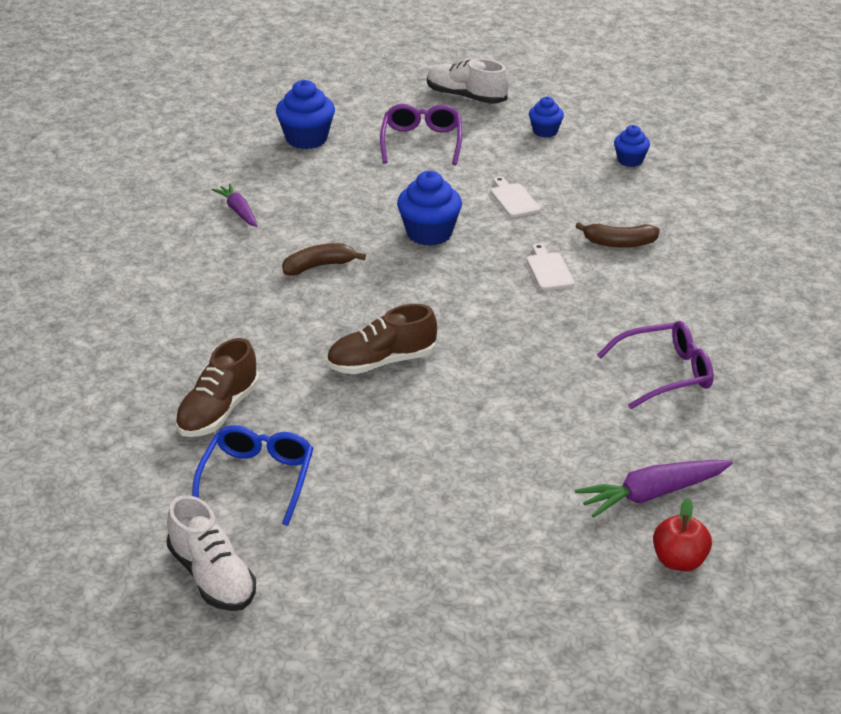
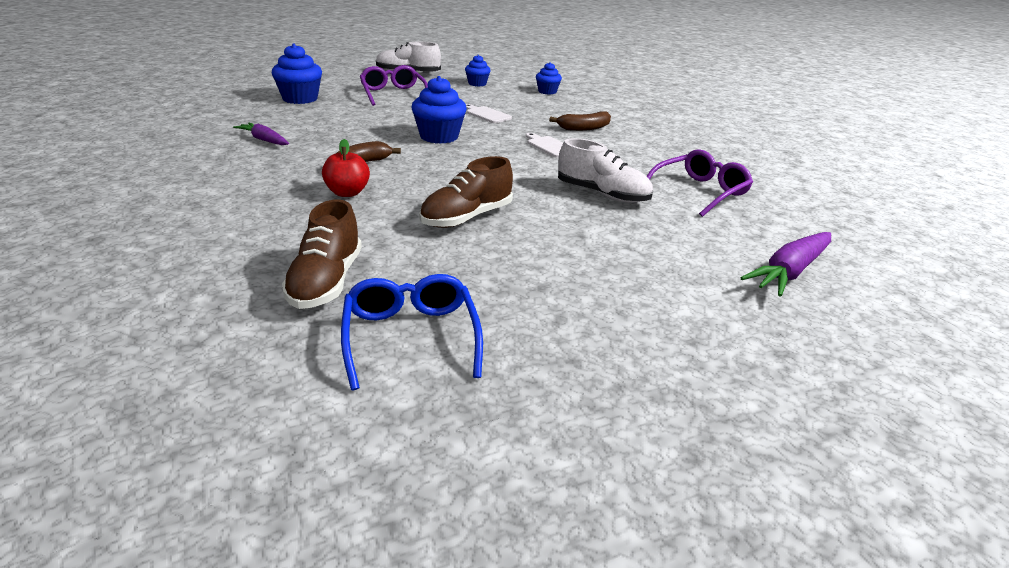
camera: 25 degrees left, 5 degrees down
(212, 577) = (424, 467): white shoe -> white shoe (602, 194)
(679, 561) = (876, 319): red apple -> red apple (347, 193)

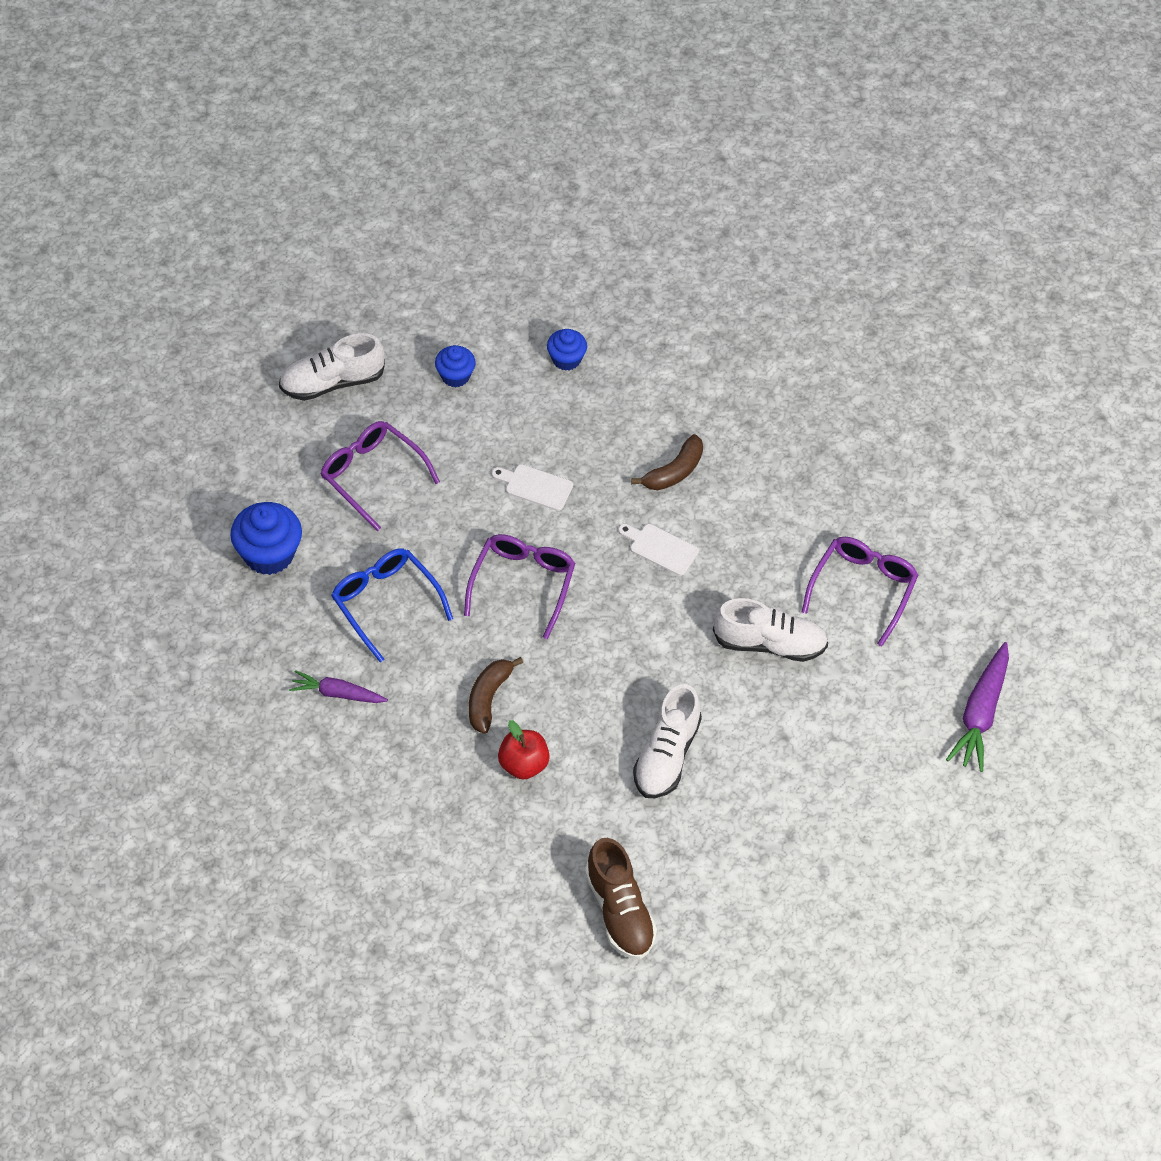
camera: 25 degrees left, 25 degrees up
(411, 338) = (730, 944): blue glasses -> blue glasses (386, 604)
(439, 137) = (522, 585): blue cupcake -> purple glasses
(466, 218) = (666, 755): brown shoe -> white shoe

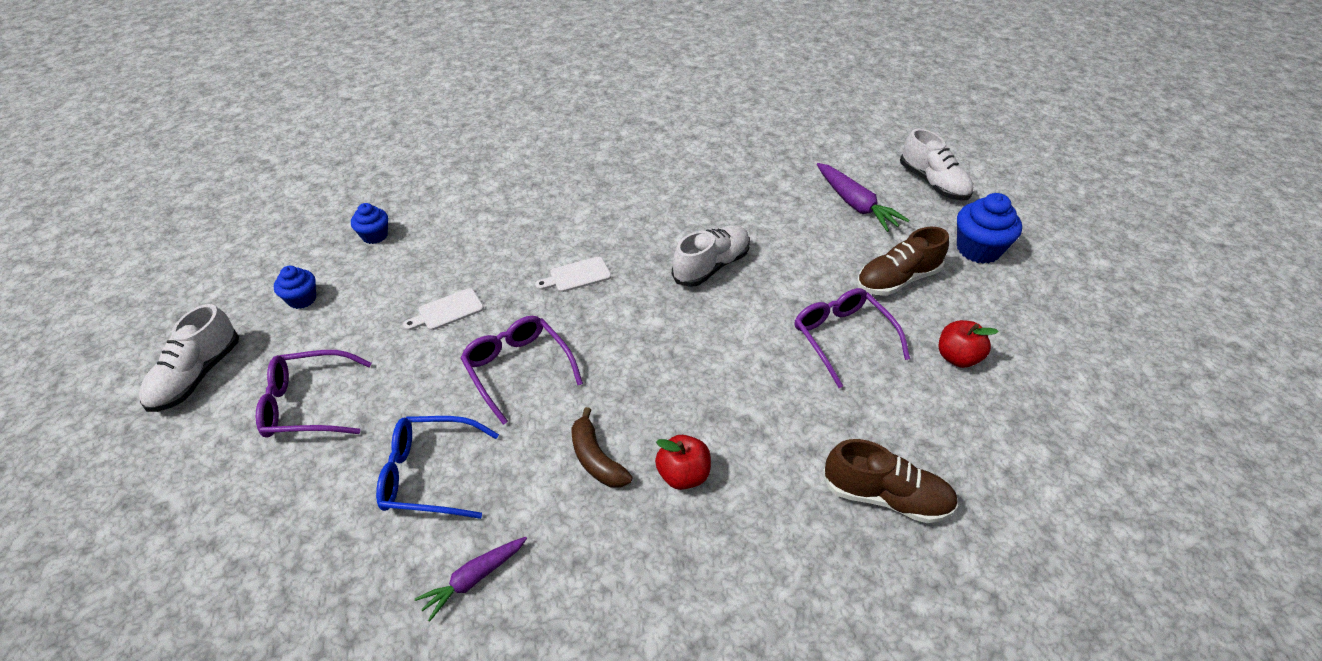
camera: 50 degrees left, 10 degrees down
(269, 554) = (275, 536): blue cupcake -> blue cupcake (978, 249)
(666, 755) = (755, 375): white shoe -> white shoe (933, 183)
(674, 472) = (526, 235): brown banana -> none
(825, 899) = (957, 357): none -> red apple
(862, 589) = (713, 203): purple glasses -> purple glasses (843, 338)
(891, 805) = (897, 280): none -> brown shoe

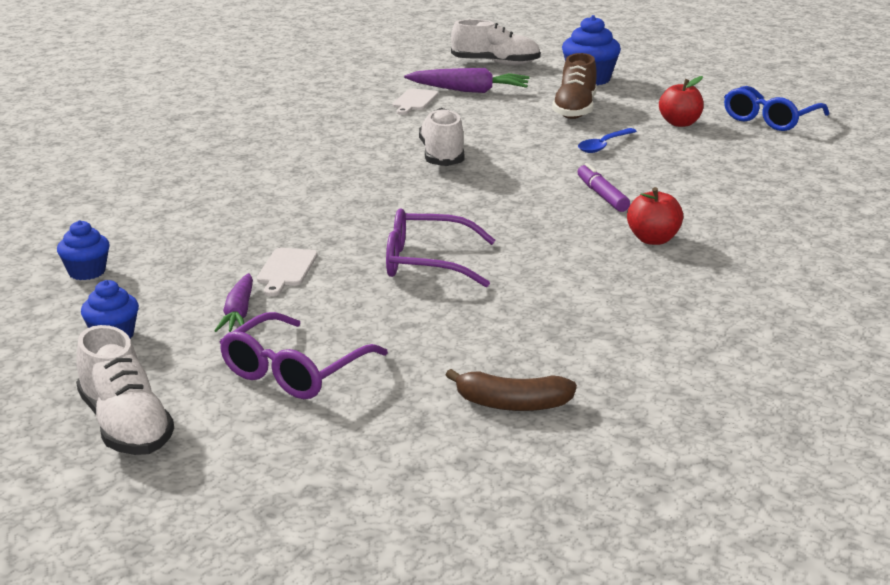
camera: 50 degrees left, 20 degrees down
(430, 474) = (495, 335): blue glasses -> blue glasses (770, 119)
(474, 579) = (644, 349): purple carrot -> purple carrot (238, 313)
(577, 275) = (350, 204): white cutting board -> white cutting board (414, 101)
(596, 459) = (587, 264): brown banana -> brown banana (512, 404)
(738, 394) = (602, 195): none -> purple marker
(843, 338) = (603, 145): purple glasses -> blue spoon
(886, 497) = (768, 187): brown shoe -> none

